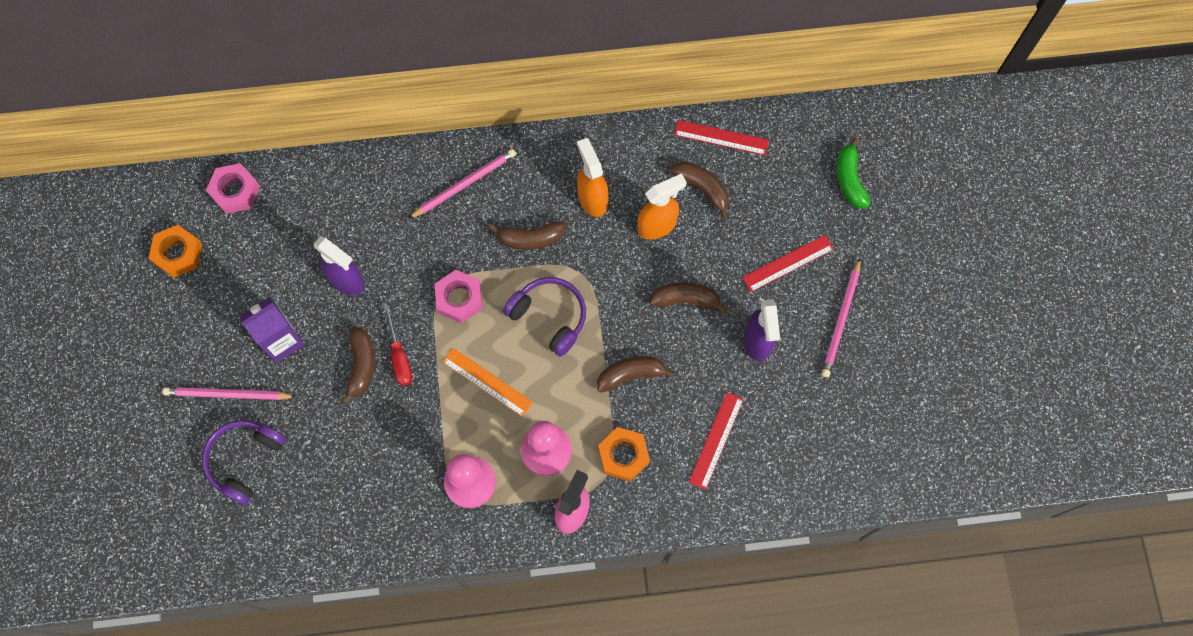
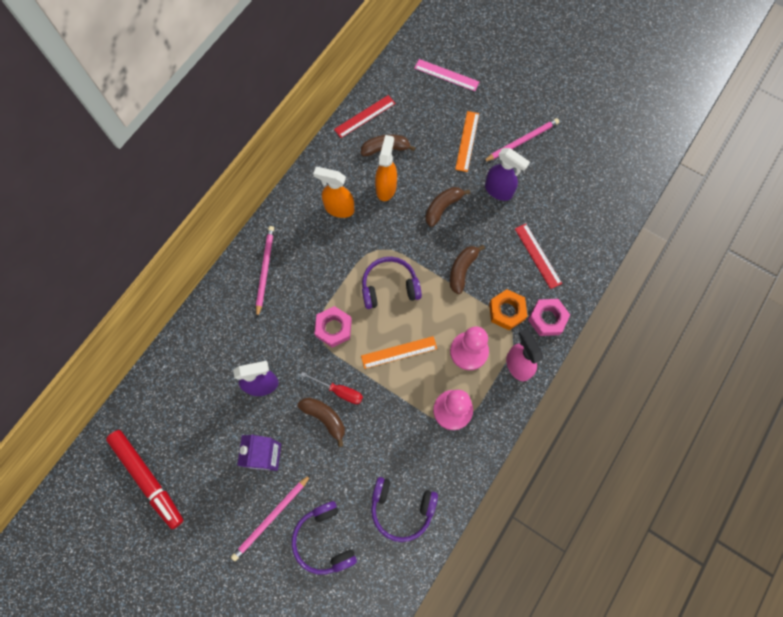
camera: 50 degrees left, 0 degrees up
(178, 254) = (148, 478): orange nut -> red marker
(235, 191) = (140, 409): pink nut -> pink nut (547, 319)
(331, 509) = (401, 508): none -> purple headphones
(530, 238) = (332, 260): brown banana -> none
(788, 263) = (467, 141): red ruler -> orange ruler
(841, 320) = (522, 141): pink pencil -> pink pencil turned 90 degrees counterclockwise
(850, 179) = (446, 75): green banana -> pink ruler

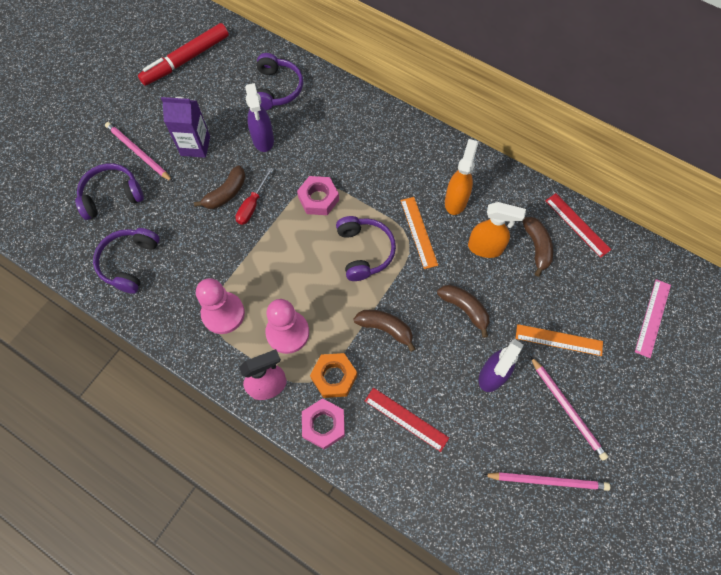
camera: 90 degrees right, 5 degrees down
(199, 374) = (277, 89): none -> purple headphones
(265, 270) = (382, 136): pink pencil -> pink pencil (547, 481)
(399, 352) = (290, 261): orange ruler -> orange ruler (418, 232)
(538, 255) = (406, 419): red ruler -> red ruler turned 60 degrees clockwise

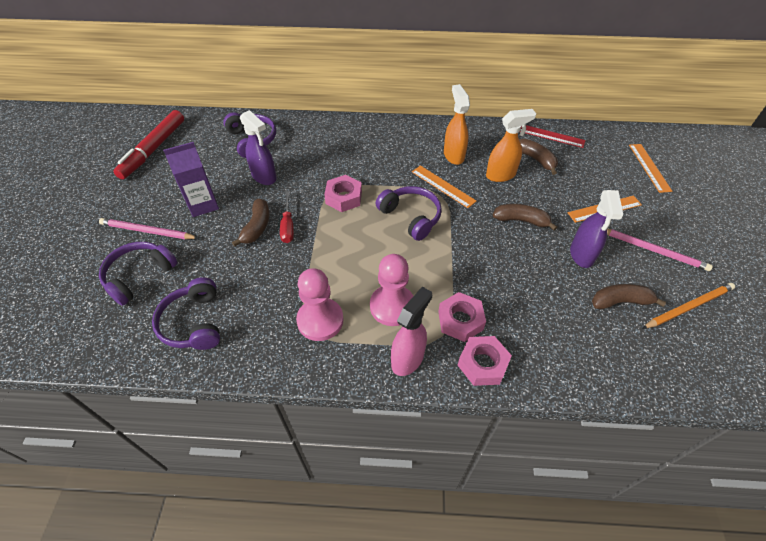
camera: 30 degrees left, 15 degrees down
(334, 377) = (460, 320): orange nut -> pink nut
(385, 328) = (472, 263): brown banana -> brown banana (620, 301)
(406, 419) = (546, 321): red ruler -> none
(547, 481) = (688, 307): pink pencil -> orange pencil
(652, 317) = (649, 167): pink ruler -> orange ruler

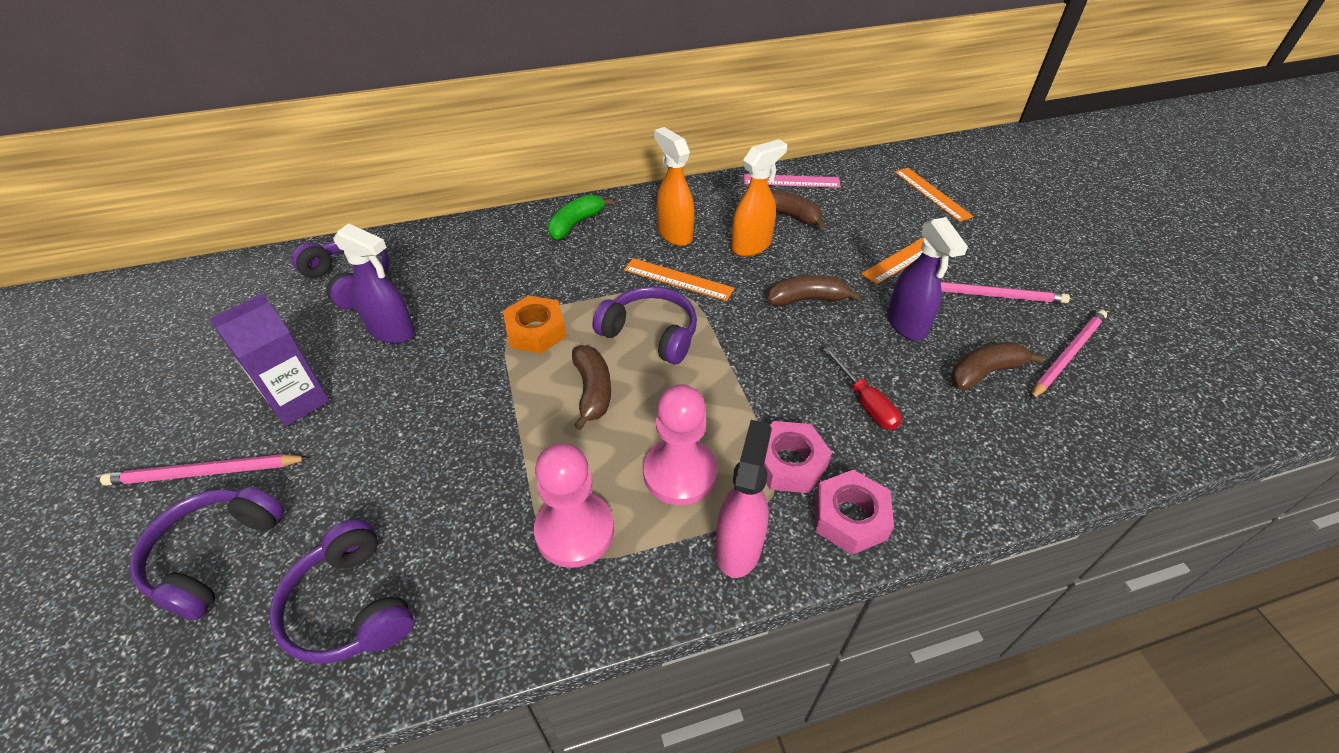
camera: 20 degrees left, 5 degrees down
(154, 149) = (173, 333): red marker -> none
(257, 227) = (408, 412): brown banana -> brown banana (592, 391)
(288, 226) = (461, 397): red screwdriver -> red screwdriver (865, 402)
(344, 197) = (536, 331): pink nut -> orange nut
(394, 134) = (575, 224): none -> green banana
(550, 136) = (791, 181): red ruler -> pink ruler
(688, 307) = (1067, 355): orange pencil -> pink pencil

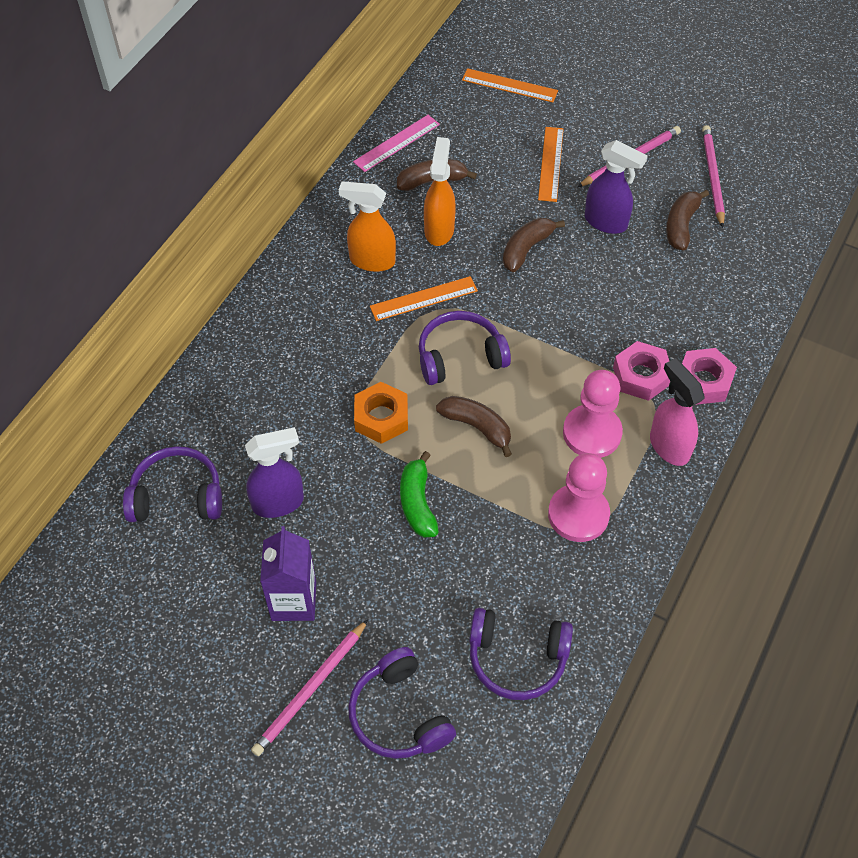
camera: 45 degrees left, 10 degrees up
(575, 224) = (283, 308): green banana -> green banana (417, 503)
(865, 402) = (640, 301): red screwdriver -> none

